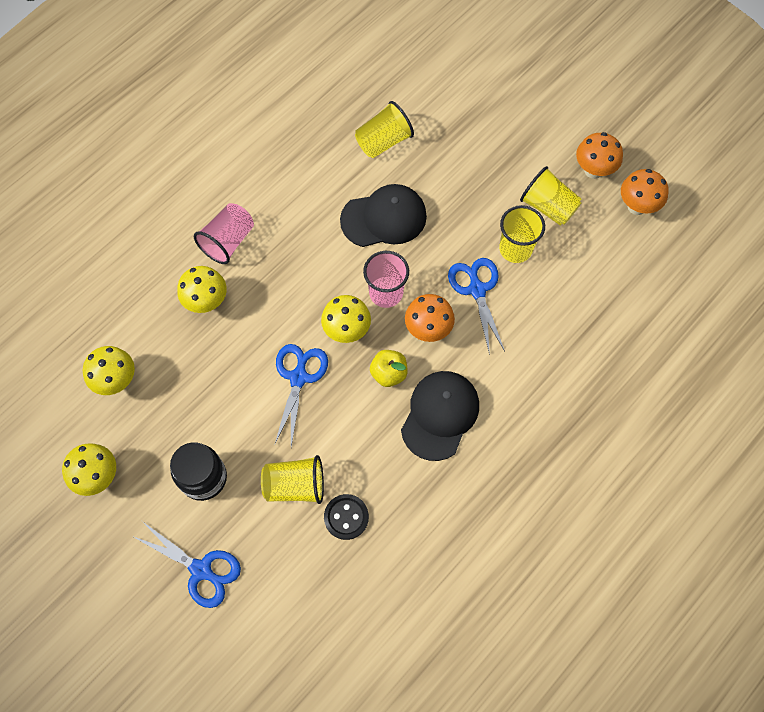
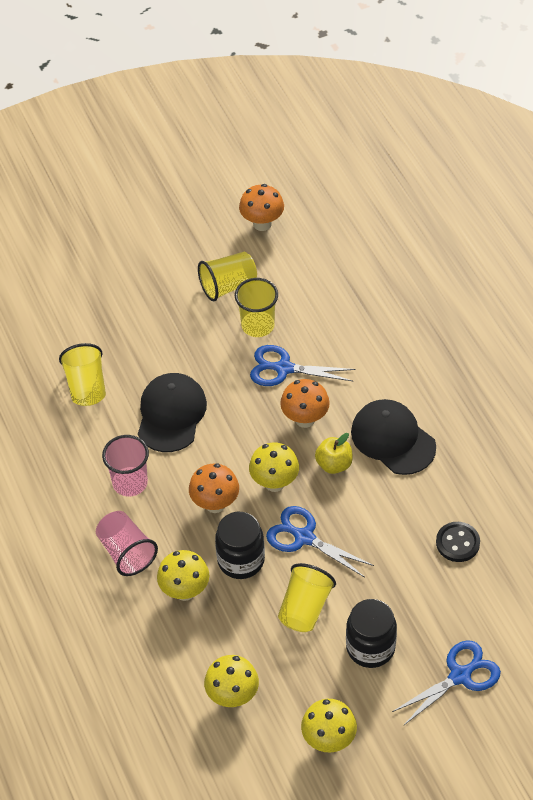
camera: 65 degrees left, 15 degrees down
(254, 334) = (241, 560): none -> black jar
(295, 485) = (410, 573): yellow cup -> yellow cup (305, 608)
(386, 293) = (251, 439): pink cup -> pink cup (130, 483)
(593, 170) = (209, 240): orange mushroom -> orange mushroom (215, 504)

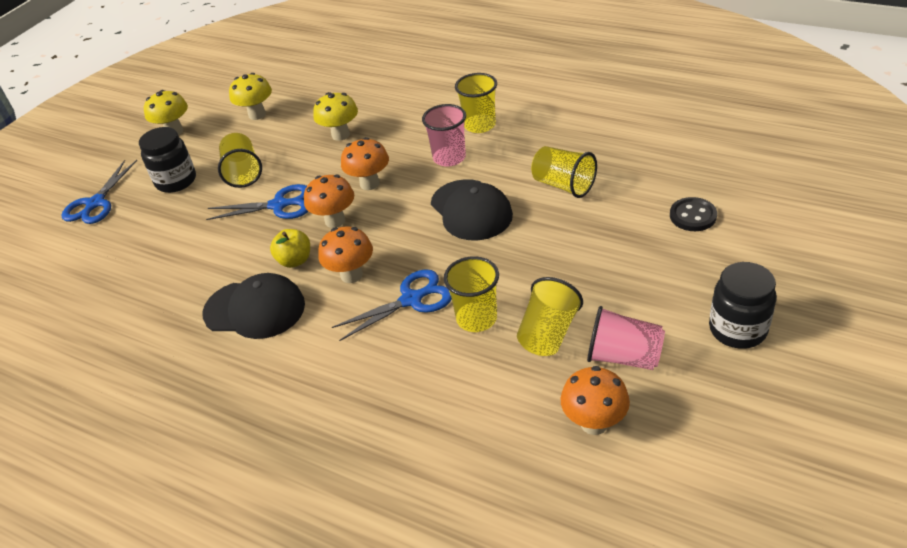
camera: 145 degrees right, 10 degrees down
(67, 502) = (480, 125): none -> yellow cup
(126, 552) = (404, 128): pink cup -> pink cup (623, 357)
(241, 560) = (316, 168): black jar -> black jar (737, 329)
(274, 483) = (335, 221): yellow mushroom -> orange mushroom
(457, 543) = (142, 273): black button -> black button (692, 216)

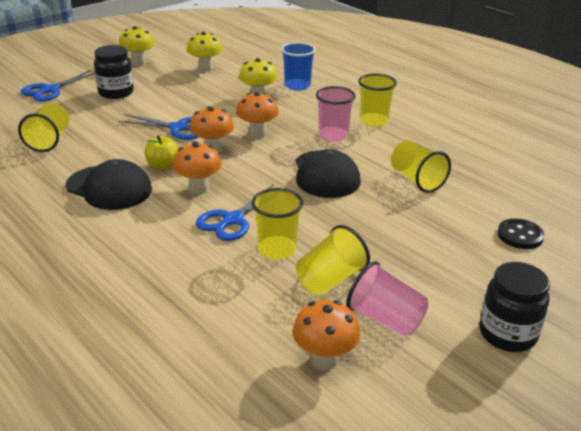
camera: 15 degrees right, 10 degrees down
(243, 173) = (167, 101): yellow cup -> yellow cup (49, 141)
(373, 105) = (297, 86): none -> blue cup
(411, 300) = (233, 220): blue scissors -> blue scissors turned 135 degrees clockwise

